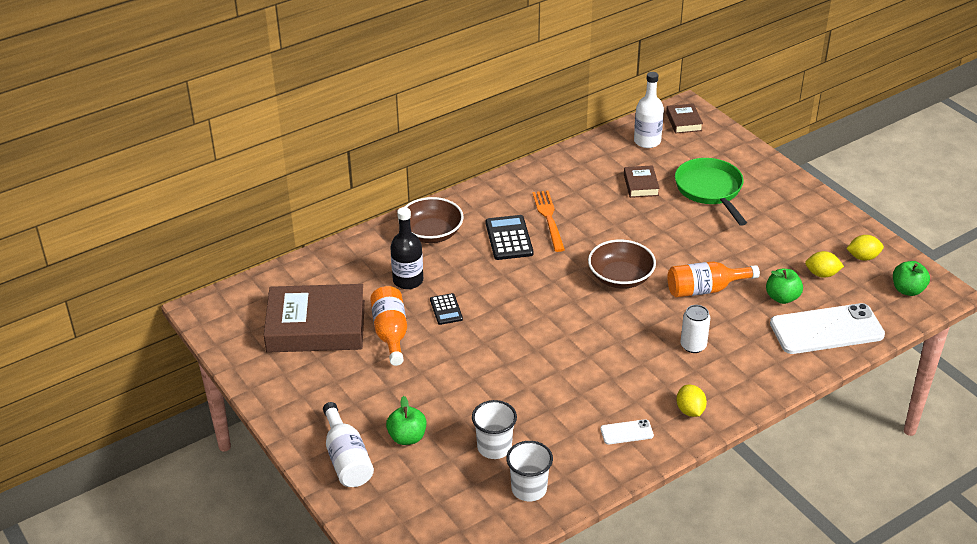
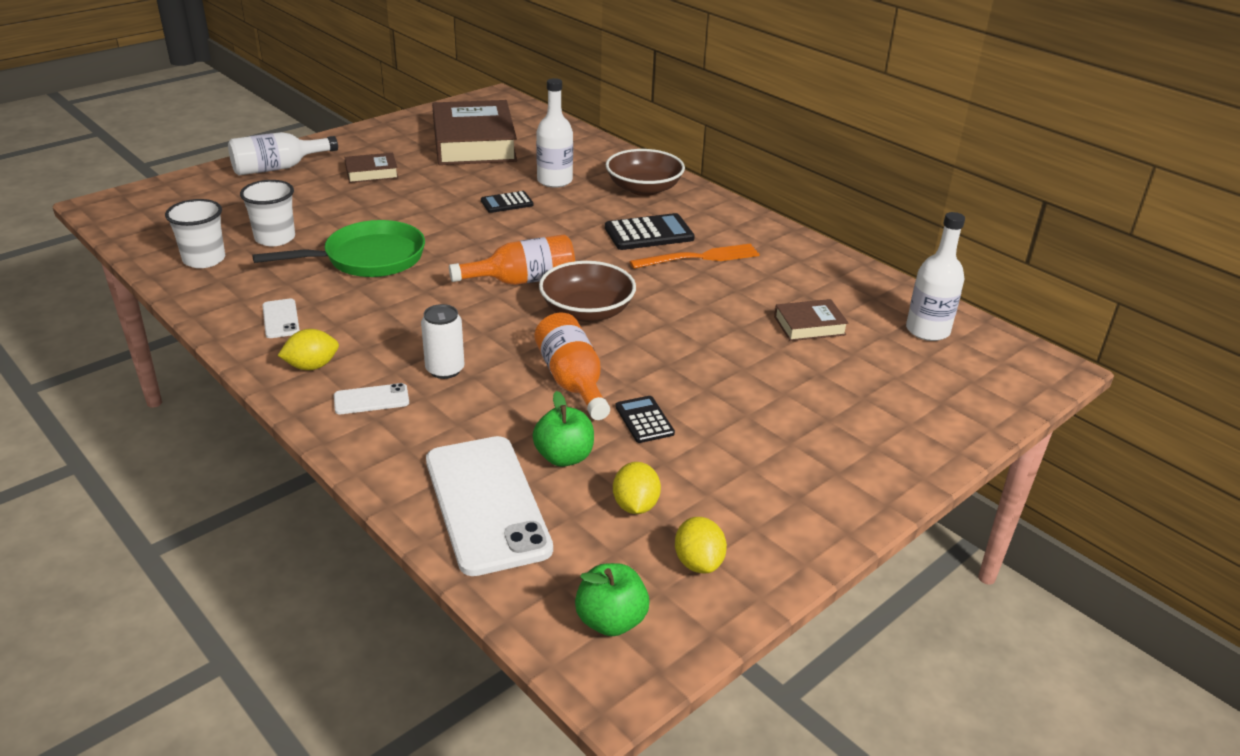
camera: 80 degrees right, 5 degrees down
(391, 333) = (464, 177): orange bottle -> orange bottle (523, 280)
(407, 437) = (301, 193): green apple -> none
(408, 280) = (554, 181): black bottle -> white bottle
(684, 122) = (1006, 364): brown book -> brown book (372, 173)
(710, 190) = (827, 389): green pan -> green pan (368, 258)
(728, 379) = (371, 399): none -> white phone
(744, 263) = (644, 420): none -> black calculator

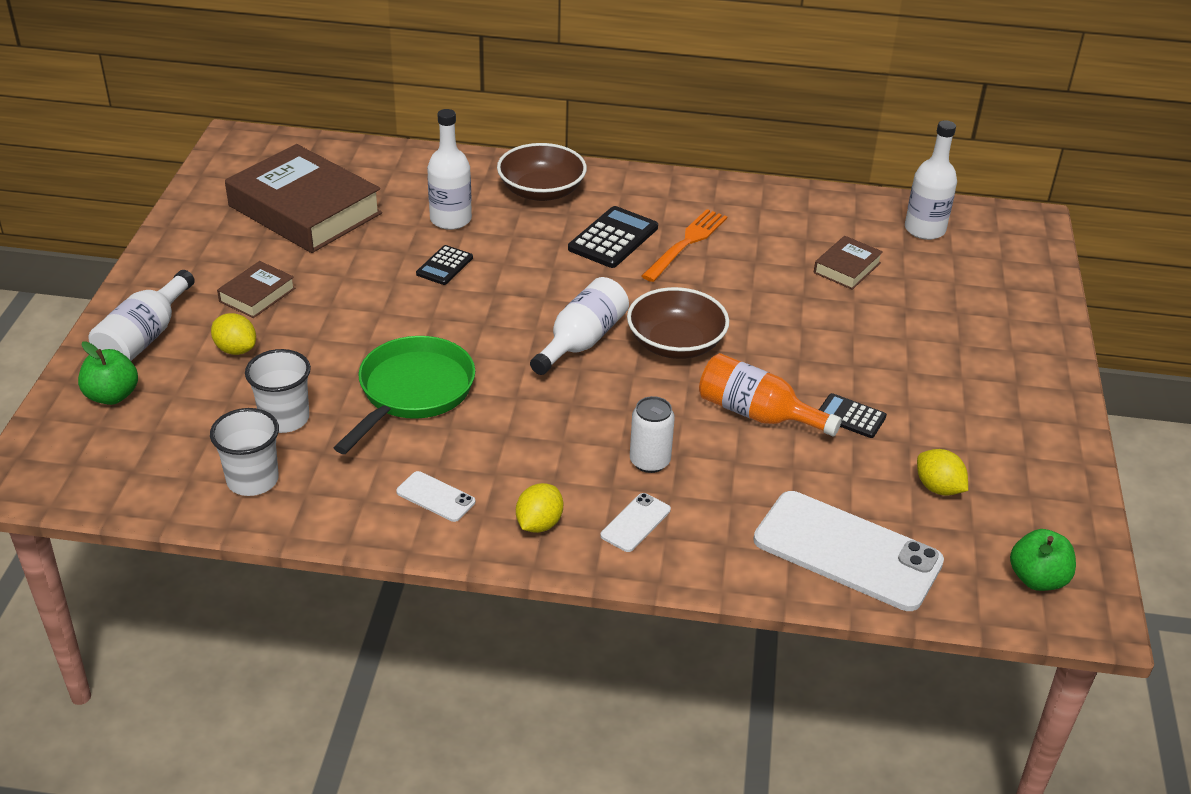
camera: 40 degrees left, 5 degrees up
(523, 280) = (582, 341): orange bottle -> white bottle
(564, 457) = (842, 481): green apple -> green apple (112, 396)
(698, 562) = (1028, 503): yellow lemon -> yellow lemon (236, 349)

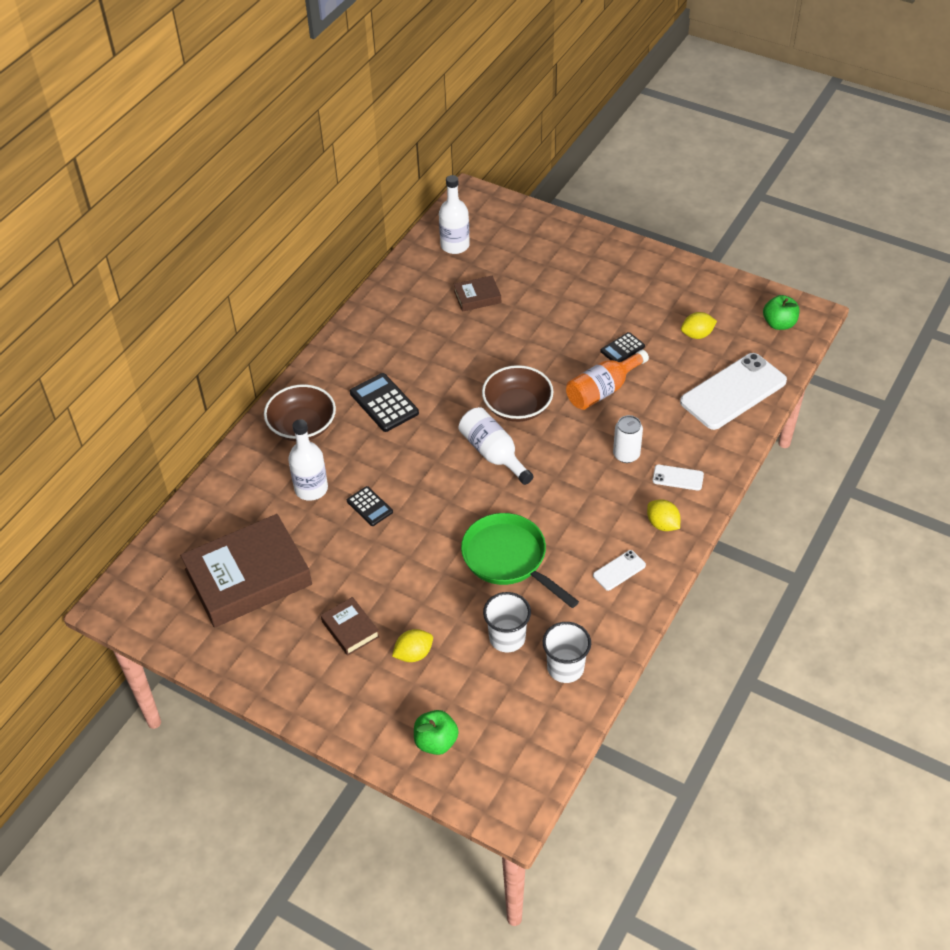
camera: 65 degrees left, 10 degrees up
(144, 338) = (372, 711): white bottle -> none
(635, 523) = (678, 478): white phone -> white phone turned 45 degrees counterclockwise
(687, 243) = (409, 366): orange fork -> none
(847, 268) = (477, 297): brown book -> brown book turned 75 degrees counterclockwise

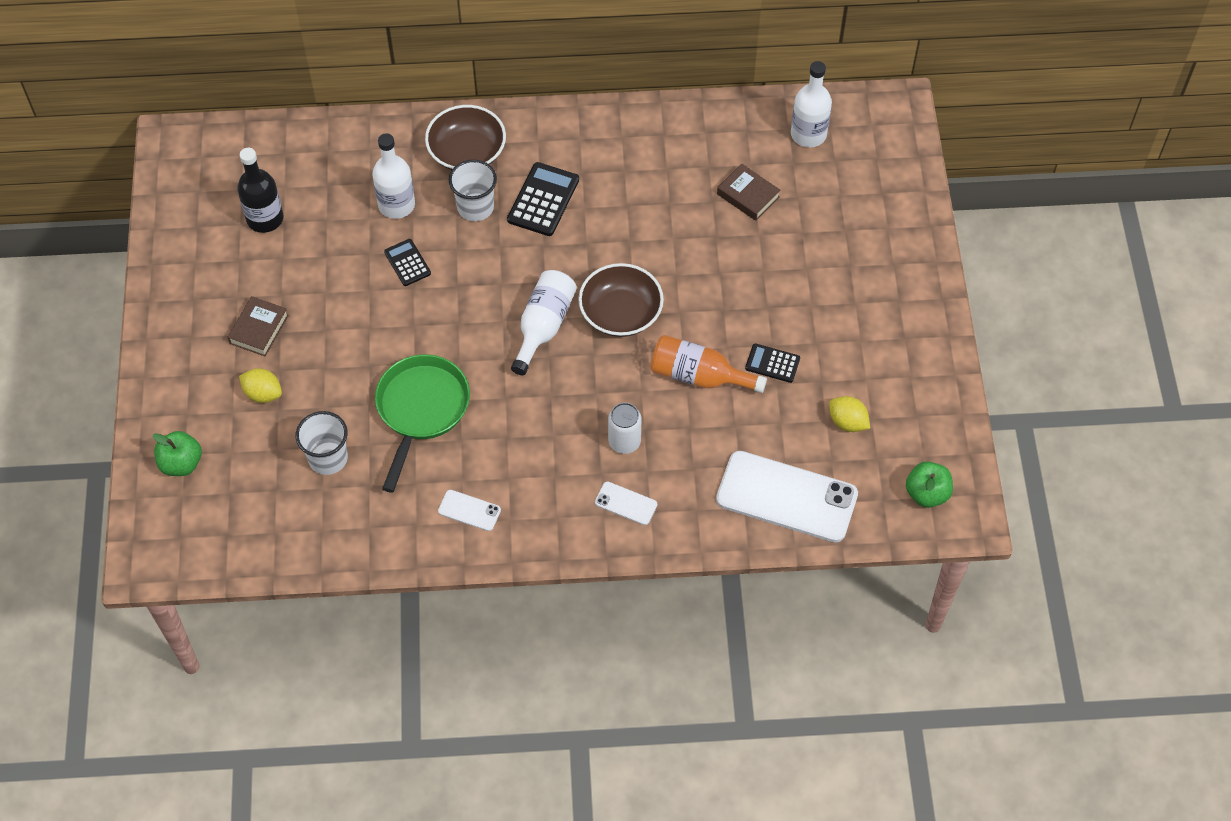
camera: 55 degrees right, 10 degrees up
(248, 577) = (265, 218): brown book -> black bottle
(369, 506) = (407, 263): black calculator -> black calculator turned 135 degrees clockwise
(565, 668) = (324, 524): white cup -> white cup (475, 207)
(662, 524) = (554, 519): yellow lemon -> none
(678, 478) = (626, 503): white phone -> white phone turned 45 degrees counterclockwise

